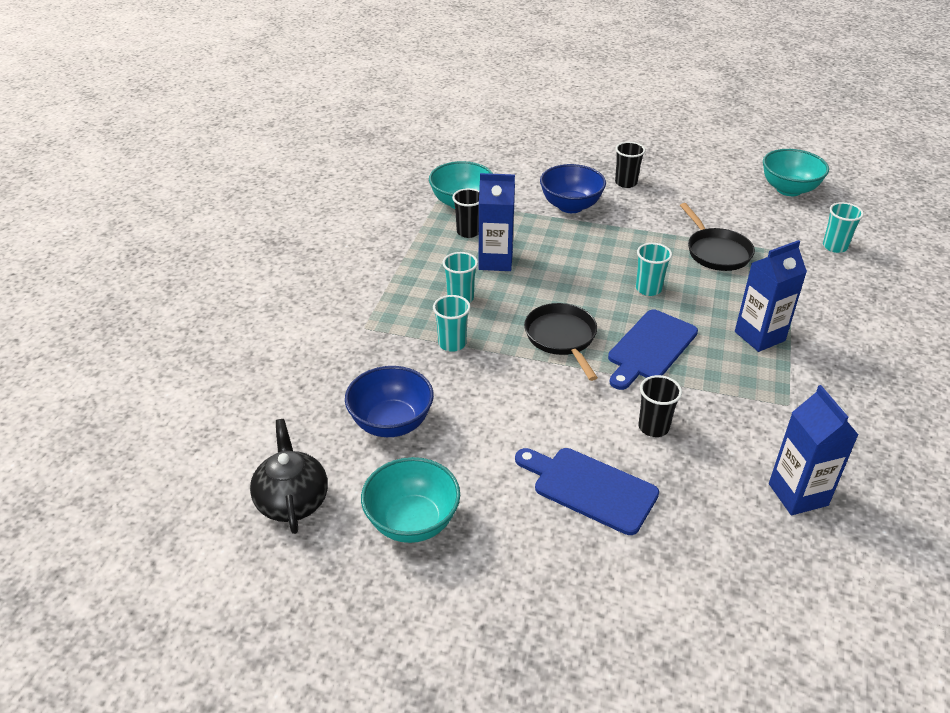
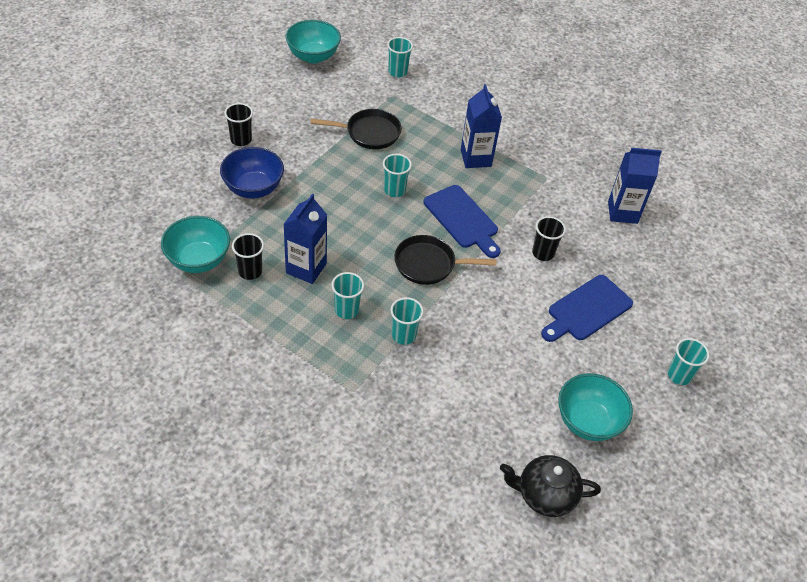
camera: 75 degrees left, 10 degrees up
(391, 423) = (482, 405): blue bowl -> none
(539, 611) = (679, 375): none -> turquoise cup

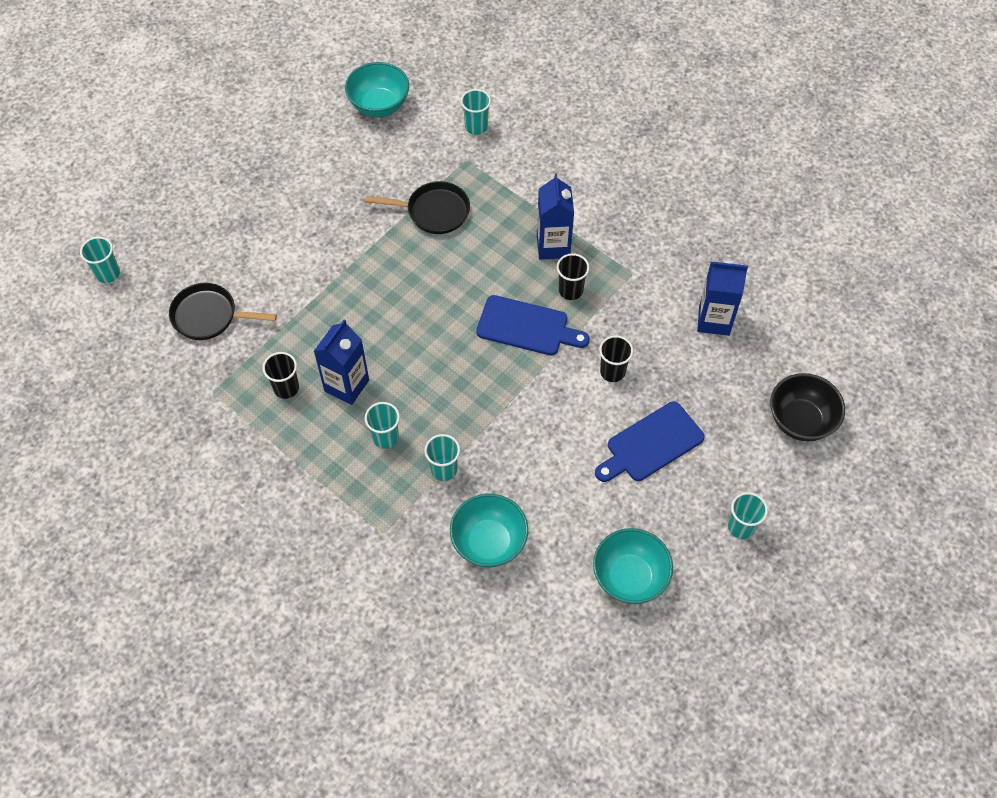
camera: 10 degrees right, 10 degrees up
(198, 260) = (232, 373): turquoise bowl -> turquoise bowl (489, 542)
(241, 140) = (288, 220): black cup -> black cup (570, 290)
(253, 188) = (297, 284): blue bowl -> none
(394, 190) = (454, 288): turquoise cup -> turquoise cup (108, 274)
(429, 264) = (482, 383): black pan -> black pan (209, 316)
(462, 219) = (527, 327): blue cutting board -> blue cutting board turned 45 degrees counterclockwise
(544, 495) = (570, 658): black teapot -> none
(711, 288) = (800, 420): none -> black bowl

